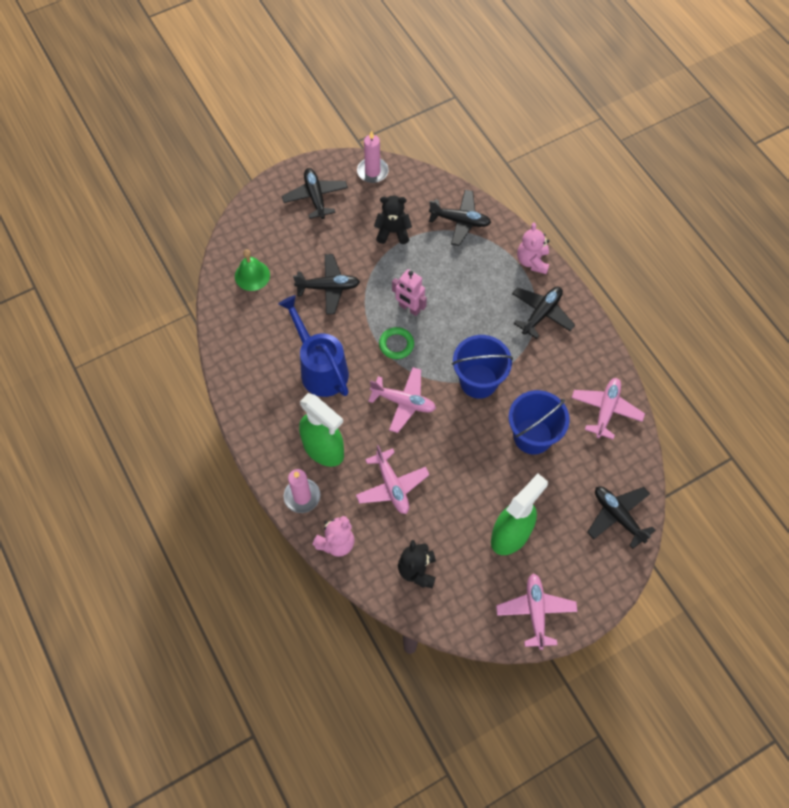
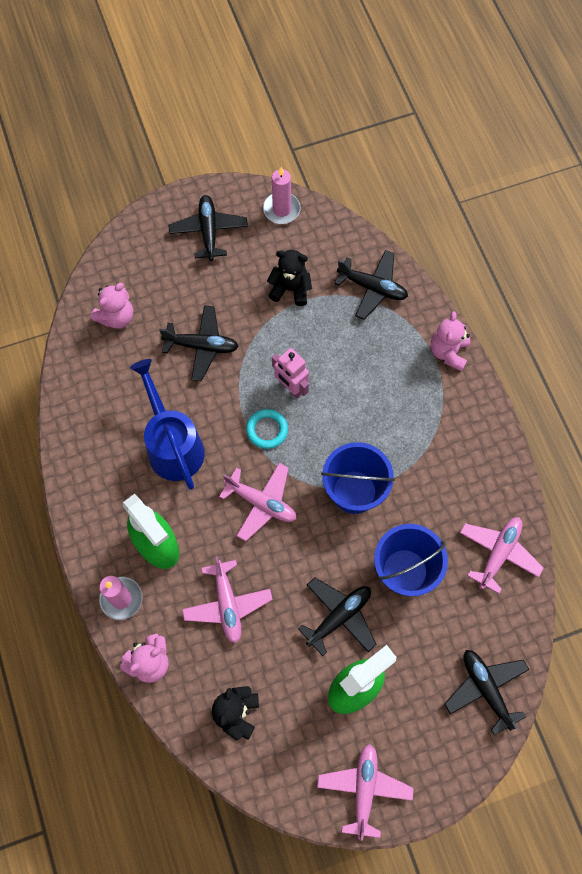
camera: 10 degrees right, 5 degrees up
(252, 275) = (116, 317): green bell -> pink teddy bear
(396, 344) = (267, 430): green ring -> turquoise ring
(541, 313) = (446, 420): black plane -> black plane (339, 617)

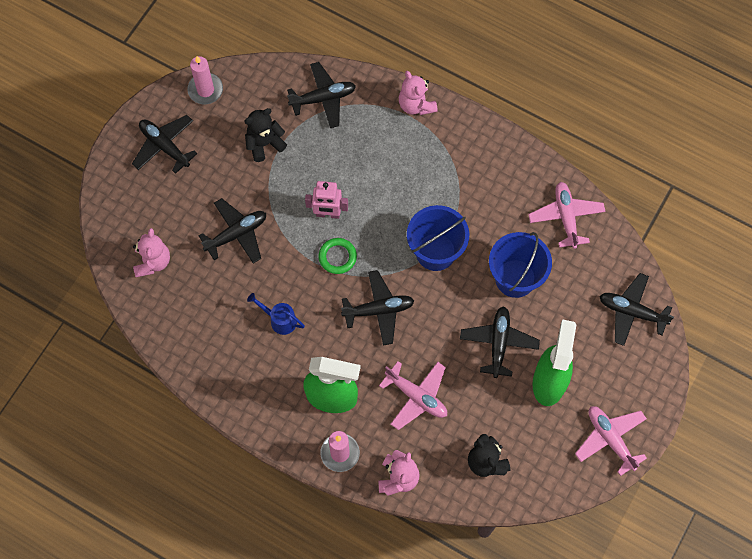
camera: 40 degrees left, 0 degrees up
(173, 445) = (279, 320): blue watering can -> blue watering can, size x0.50
(261, 503) = (379, 310): pink plane -> black plane
(267, 430) = (337, 257): turquoise ring -> green ring

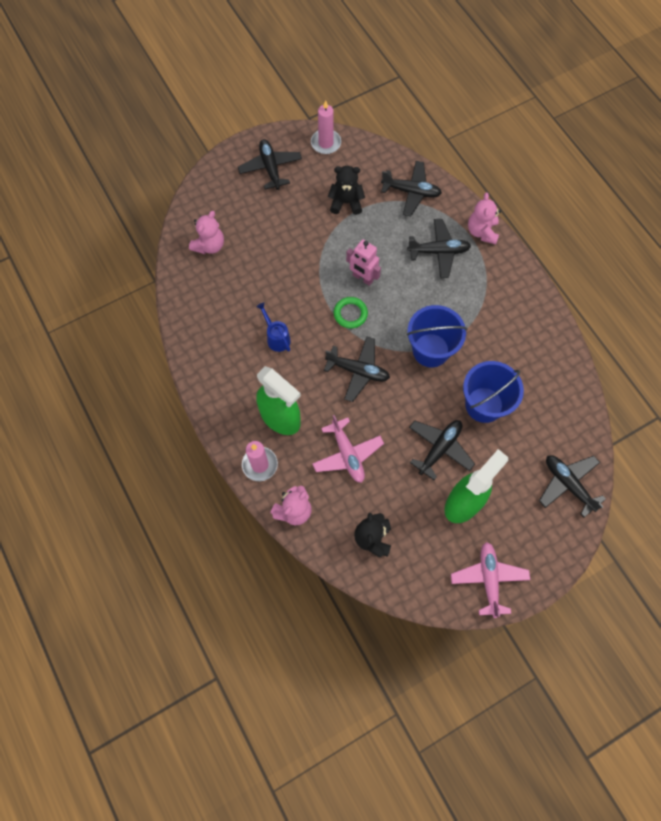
camera: 30 degrees right, 0 degrees up
(236, 234) = (284, 257): black plane -> black plane (439, 251)
(566, 217) = (555, 378): pink plane -> none

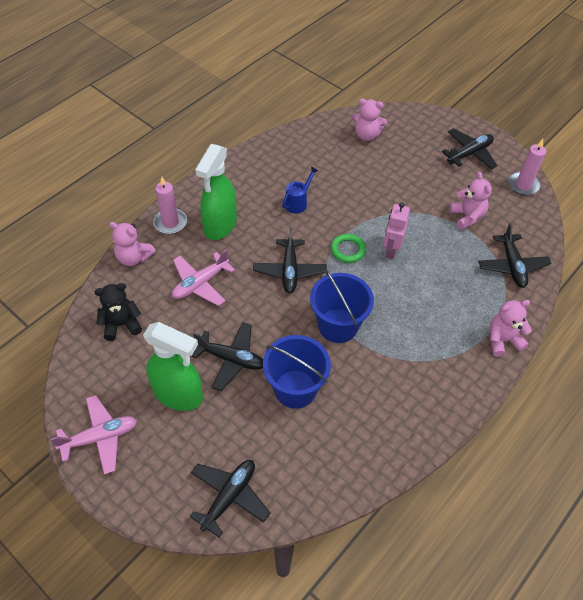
camera: 70 degrees right, 15 degrees down
(346, 202) = (467, 217): black teddy bear -> pink teddy bear
(439, 251) = (455, 306): black plane -> none

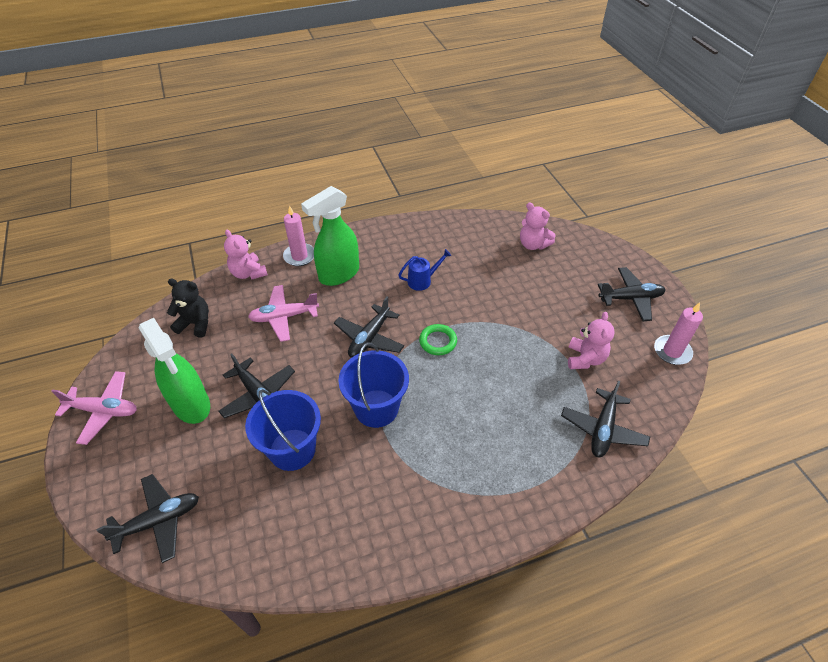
camera: 30 degrees right, 5 degrees down
(391, 250) = (481, 359): pink robot -> none
(502, 340) = (537, 503): pink teddy bear -> none

